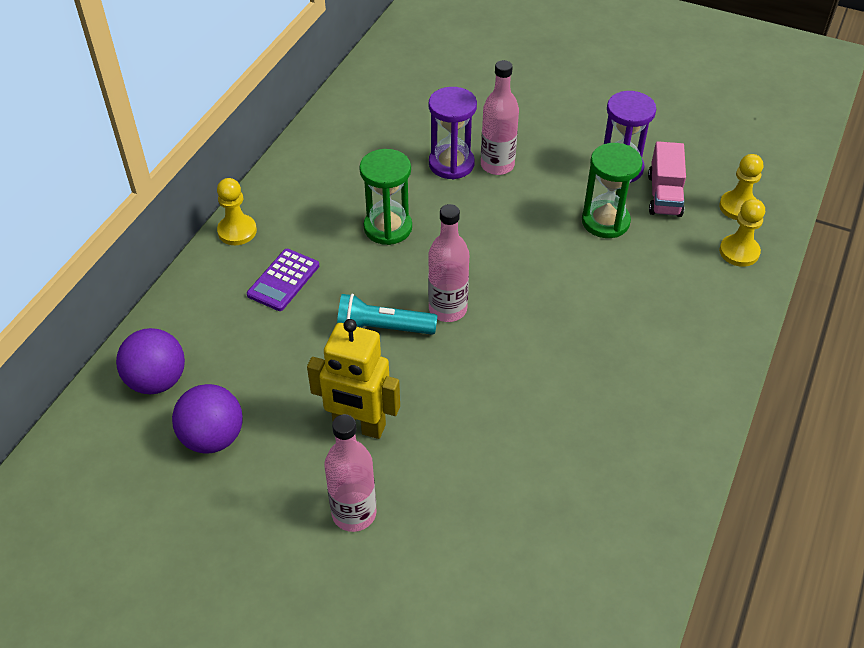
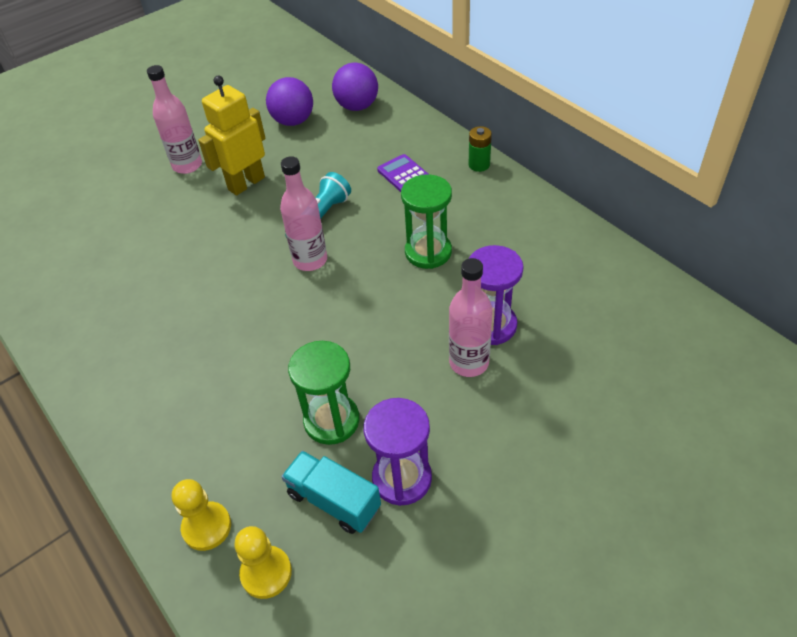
camera: 120 degrees right, 0 degrees up
(237, 231) = (479, 165): yellow pawn -> green battery
(664, 195) = (334, 501): pink truck -> turquoise truck

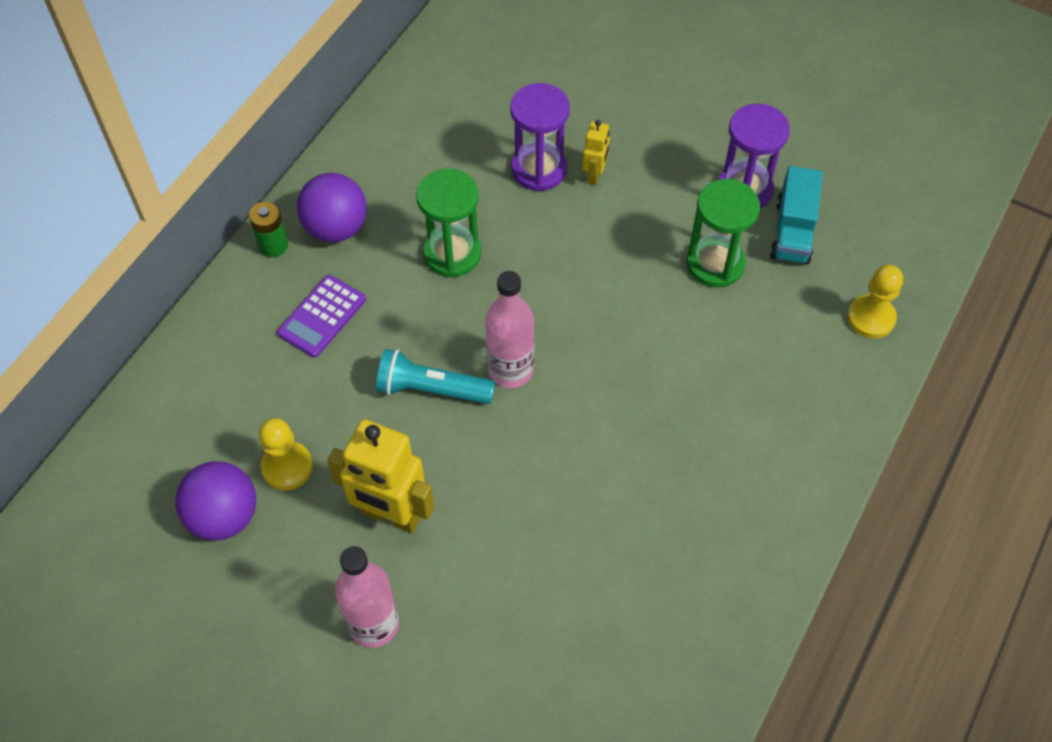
camera: 115 degrees left, 10 degrees up
(266, 573) = (880, 255): yellow pawn -> yellow pawn (287, 467)
(357, 106) = (166, 438): purple ball -> purple ball (336, 228)
(469, 362) = (594, 175): pink bottle -> yellow robot

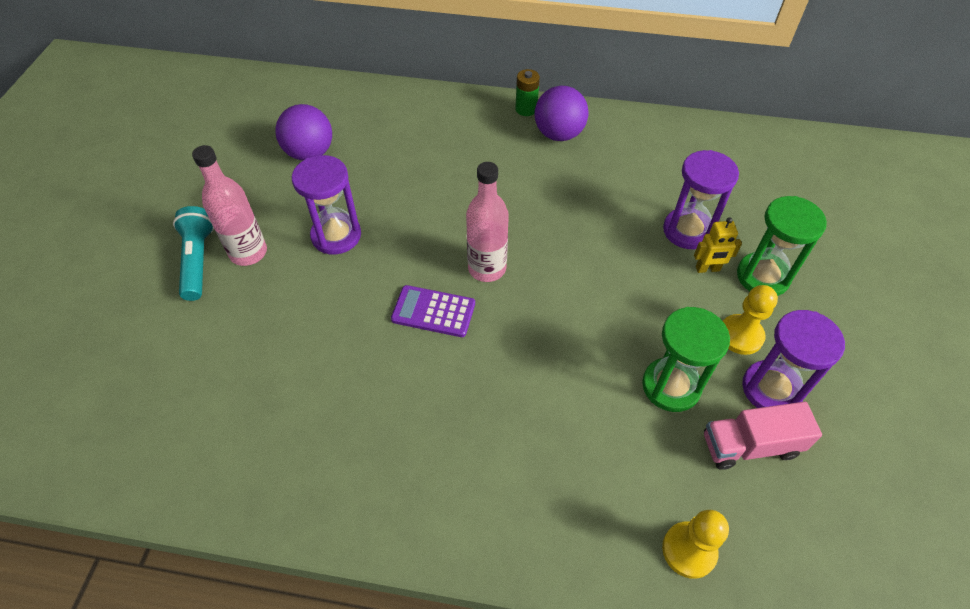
camera: 70 degrees right, 5 degrees down
(287, 467) = (356, 171): yellow pawn -> yellow pawn (740, 335)
(322, 316) = (481, 150): purple calculator -> purple calculator (433, 311)
(391, 515) = (336, 235): yellow robot -> purple hourglass
(431, 389) = (449, 226): turquoise flashlight -> turquoise flashlight (198, 260)
(452, 253) = (574, 202): green hourglass -> green hourglass (762, 276)
(792, 231) = (750, 445): turquoise truck -> pink truck

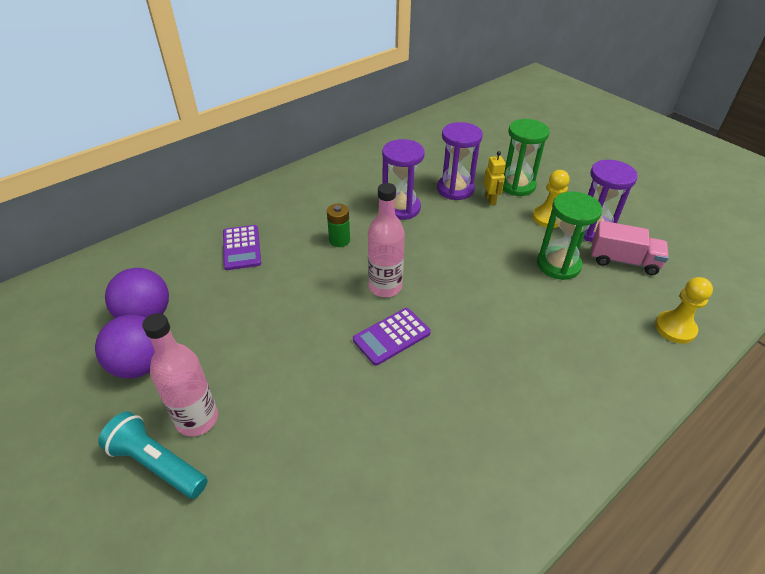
camera: 50 degrees left, 10 degrees down
(336, 235) = (254, 349): purple hourglass -> purple hourglass (401, 208)
(431, 147) = (241, 248): none -> purple calculator
(526, 109) = (273, 187): green battery -> green battery (339, 240)
(558, 134) = (315, 188): purple ball -> purple ball (140, 365)
(707, 269) = (490, 200): yellow robot -> yellow robot turned 45 degrees counterclockwise
(750, 445) = (623, 261): pink truck -> pink truck turned 105 degrees counterclockwise

